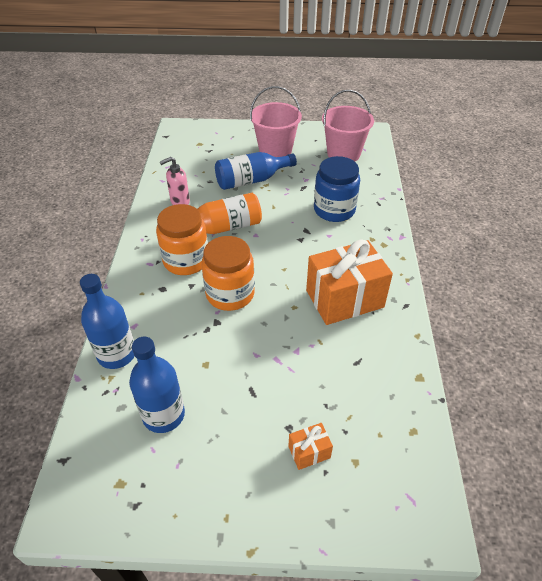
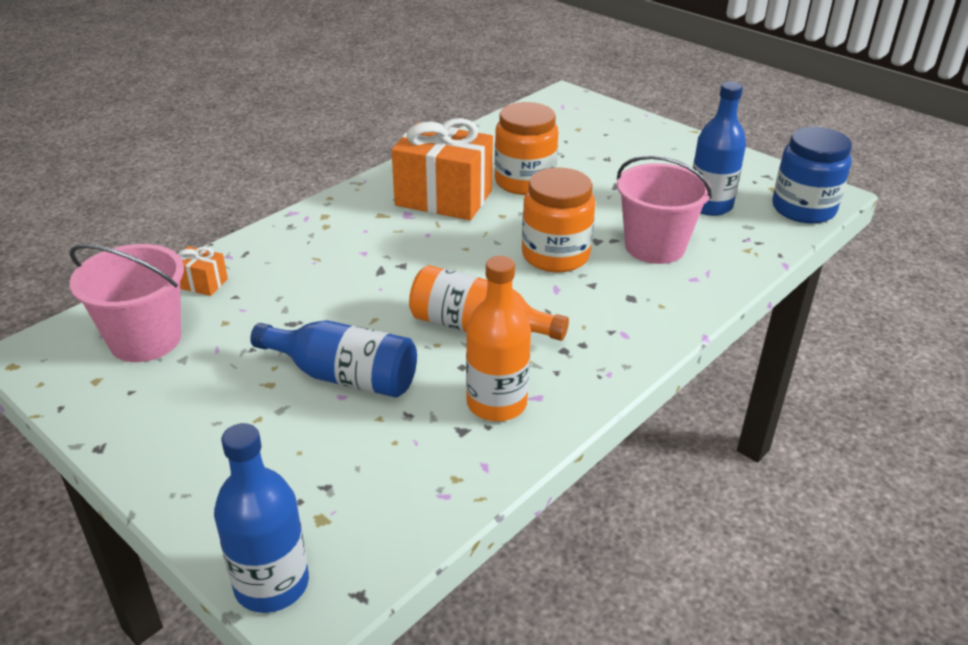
camera: 140 degrees left, 10 degrees down
(117, 354) = (730, 263): blue bottle -> blue bottle (271, 584)
(179, 202) = (496, 403): pink soap dispenser -> orange bottle
(186, 260) = (572, 313): orange jar -> orange jar (524, 182)
(275, 150) = (222, 411): pink bucket -> pink bucket (654, 247)
(309, 452) = (606, 144): orange gift -> orange gift (202, 283)
(334, 210) = (308, 274): blue jar -> blue jar (803, 209)

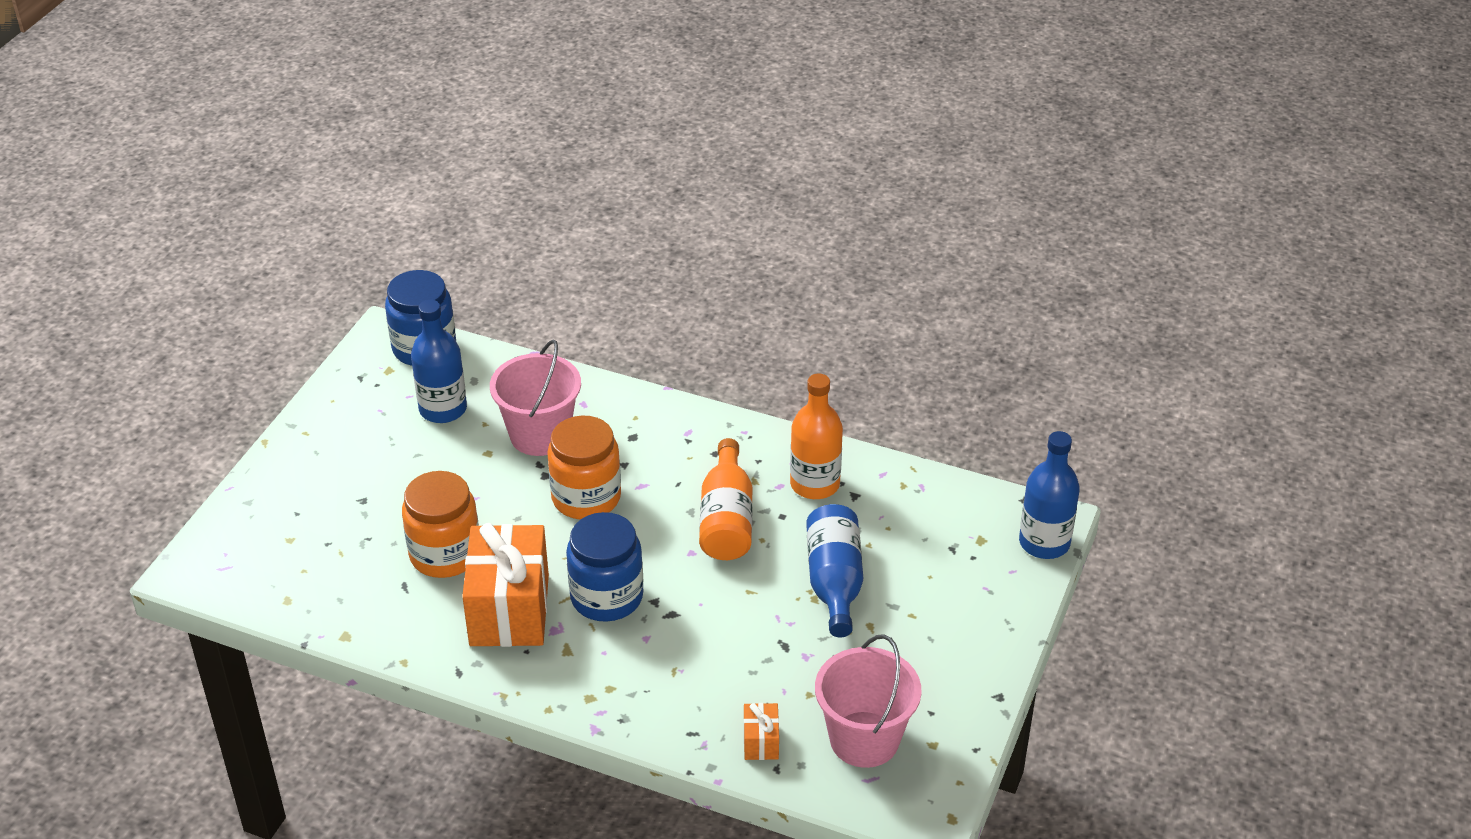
camera: 110 degrees left, 5 degrees up
(425, 243) = (606, 597): none -> blue jar

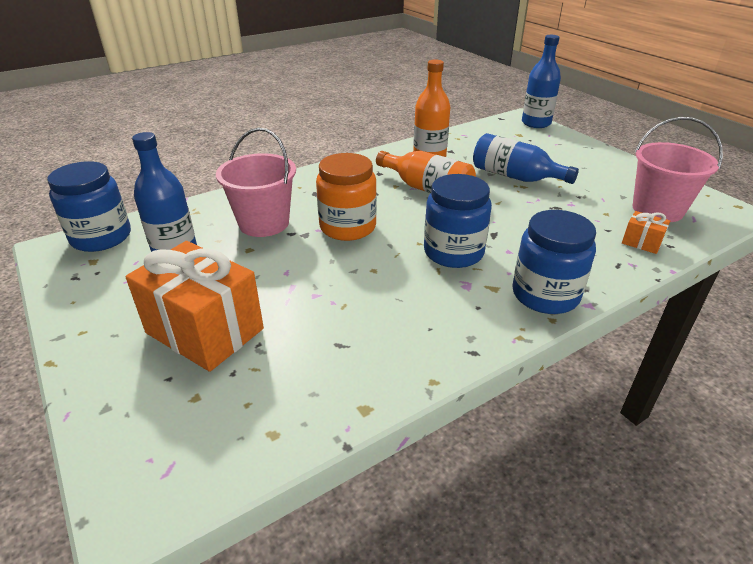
camera: 55 degrees left, 5 degrees down
(445, 554) = (329, 308): orange jar -> none
(509, 610) = (425, 299): orange gift -> orange gift (205, 331)
(586, 691) = (545, 295): none -> blue jar

